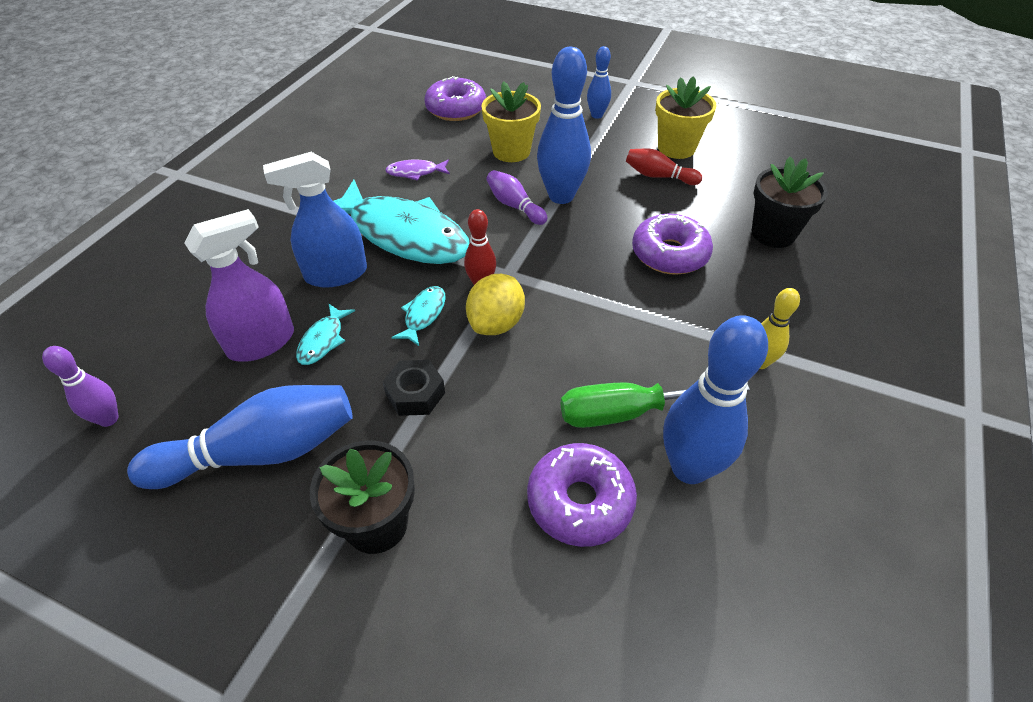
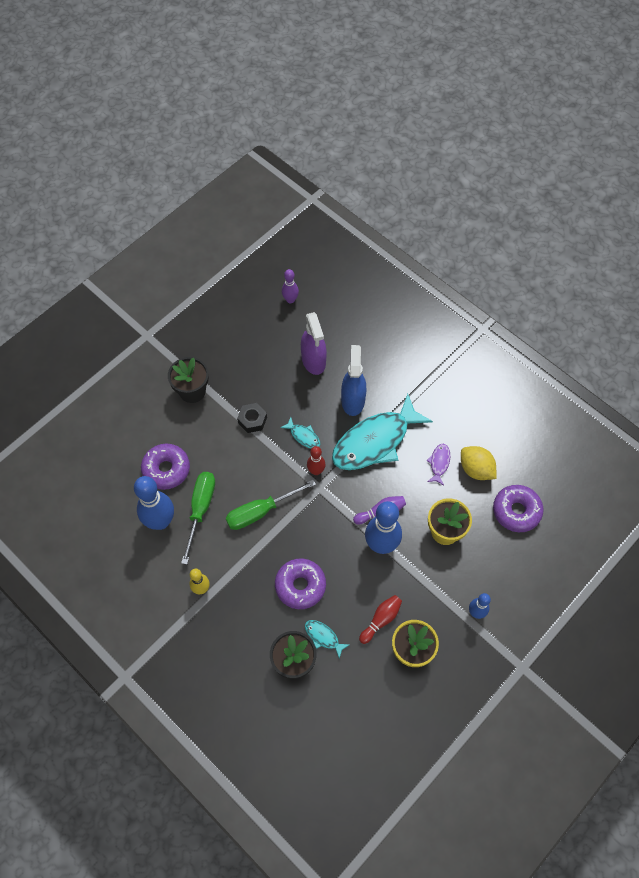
camera: 110 degrees right, 15 degrees up
(261, 452) = (246, 354): blue bowling pin -> none
(323, 340) = (304, 387): turquoise fish -> turquoise fish (323, 637)
(496, 323) = (283, 469): yellow lemon -> yellow lemon (476, 469)
(585, 329) = (260, 511): none -> green screwdriver

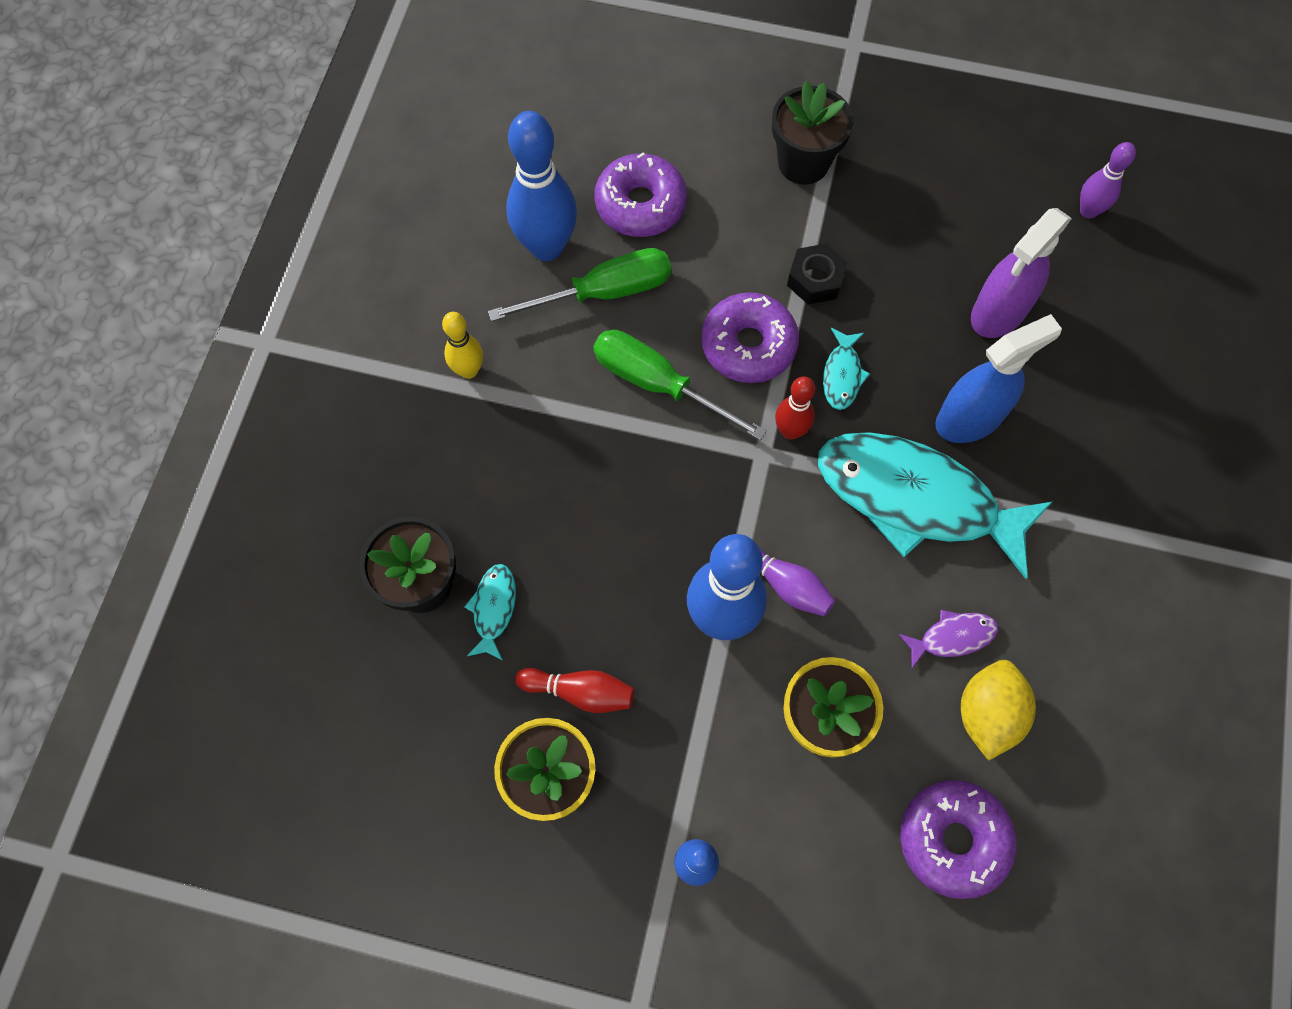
camera: 60 degrees right, 5 degrees up
(300, 586) = (563, 521): purple donut -> purple donut (748, 345)

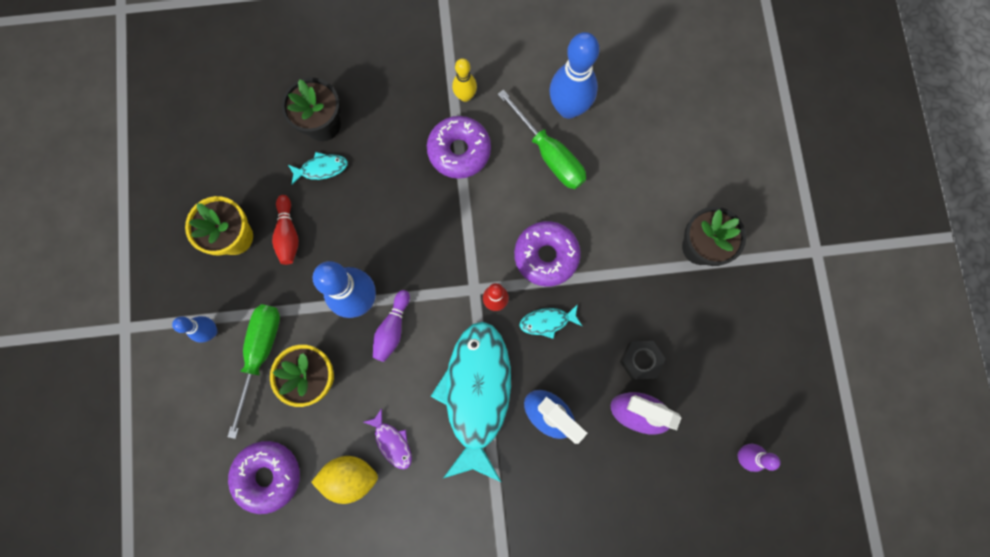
camera: 70 degrees right, 10 degrees up
(640, 204) = (623, 153): purple donut -> purple donut (459, 151)
(658, 384) = (497, 210): green screwdriver -> green screwdriver (260, 354)
(815, 279) = (611, 283): black nut -> black nut (640, 360)

